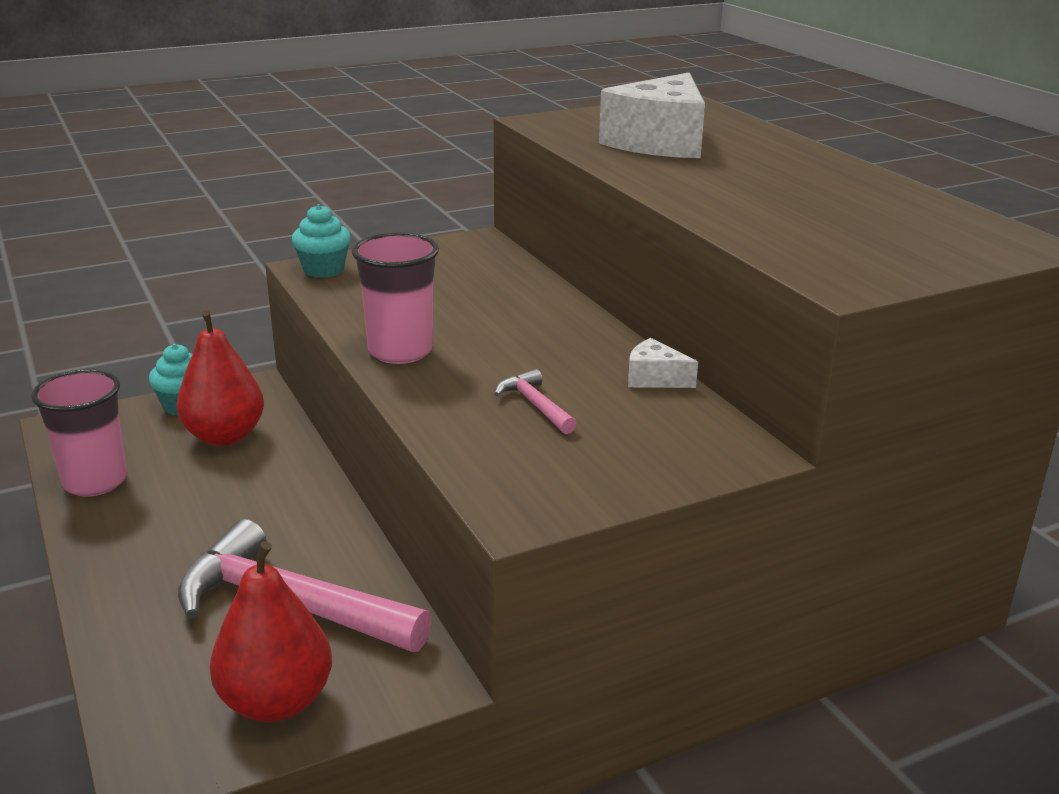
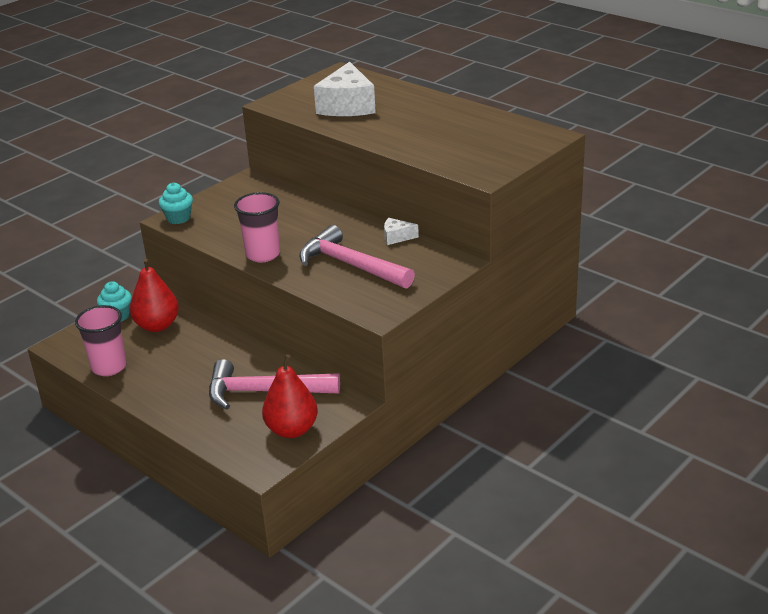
camera: 20 degrees left, 5 degrees up
(535, 405) = (350, 265): pink hammer -> pink hammer, size x2.28

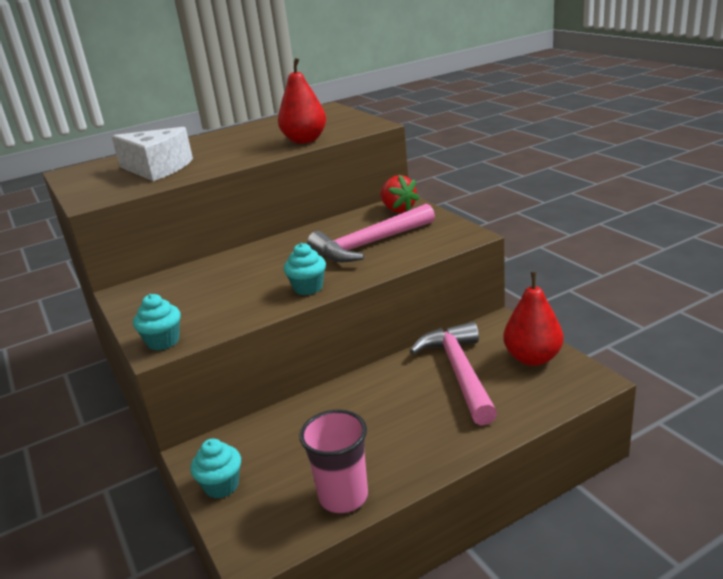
camera: 70 degrees left, 5 degrees down
(157, 326) = (274, 448): red pear -> red pear (305, 140)
(263, 255) = (308, 288): pink cup -> turquoise cupcake
(264, 392) = (459, 372): pink hammer -> pink hammer turned 150 degrees clockwise
(396, 237) = (336, 223): white cheese -> none
(437, 264) = (398, 209): none -> red strawberry

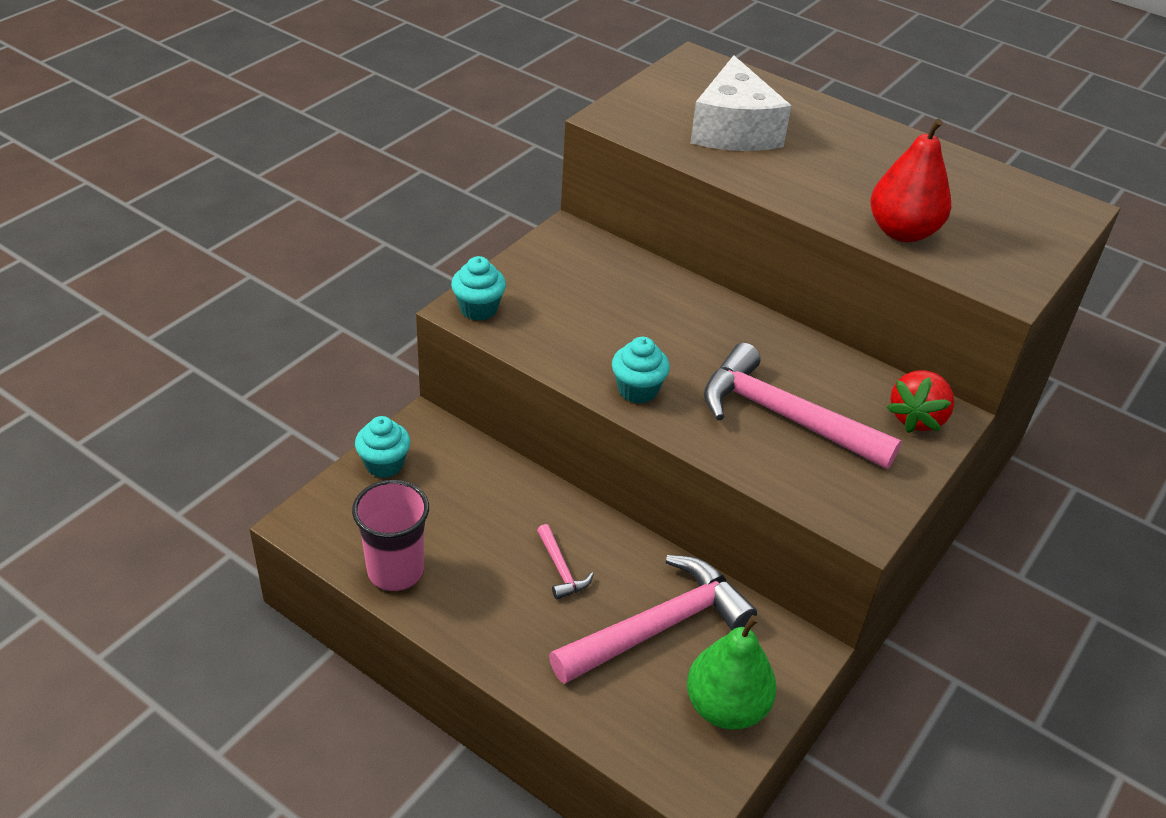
camera: 60 degrees right, 15 degrees up
(389, 406) = (561, 569): none -> pink hammer
(532, 358) = (726, 707): red pear -> green pear

